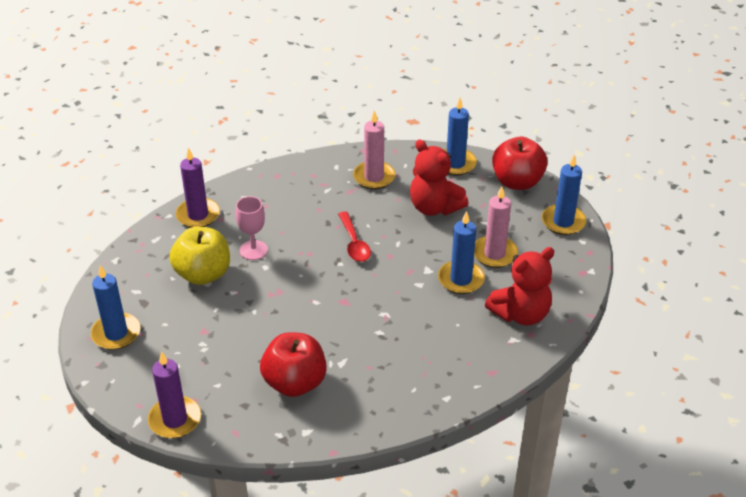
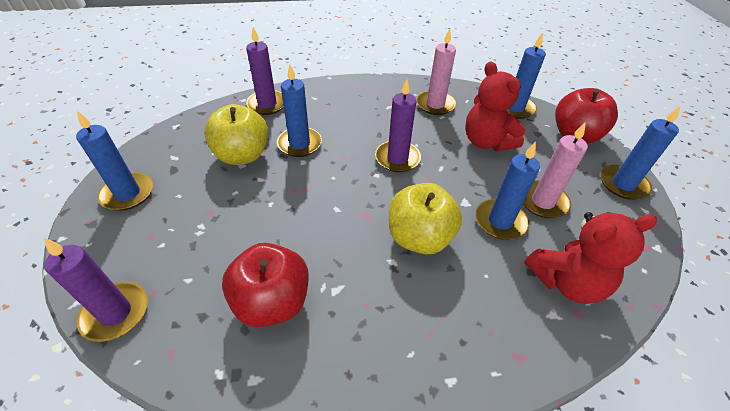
camera: 15 degrees right, 5 degrees up
(253, 250) = (299, 144): pink goblet -> blue candle
(354, 243) = (397, 158): red spoon -> purple candle
(396, 308) = (419, 237): none -> yellow apple

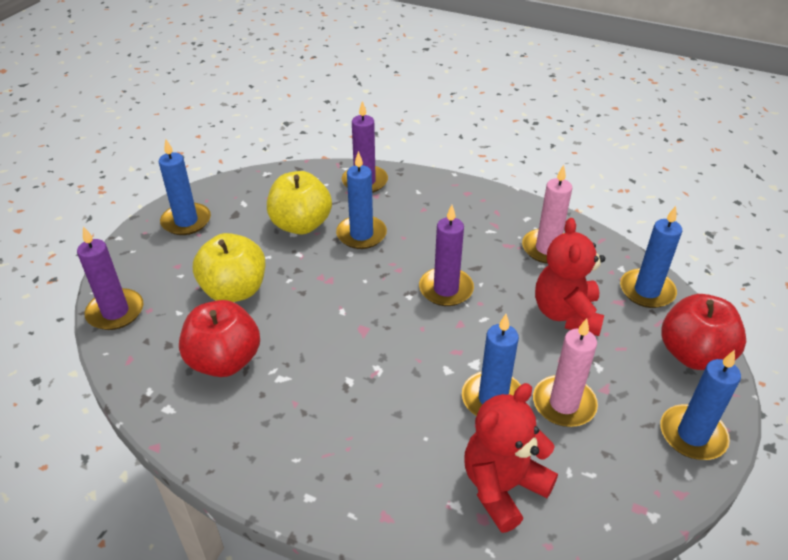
camera: 35 degrees right, 5 degrees down
(419, 237) = (394, 373): yellow apple -> yellow apple (234, 290)
(566, 281) = (502, 487): red teddy bear -> red teddy bear turned 120 degrees clockwise

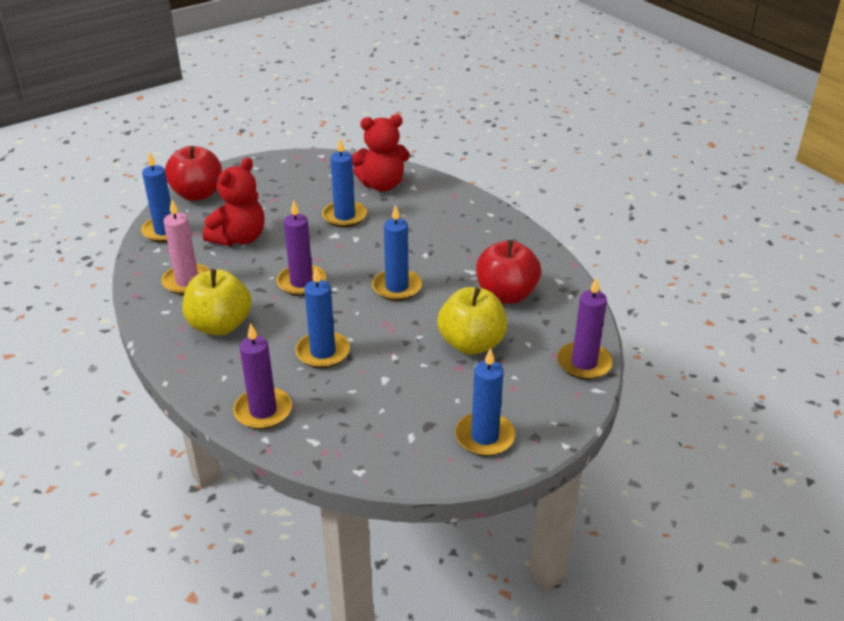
camera: 150 degrees left, 5 degrees down
(301, 225) = (370, 385): yellow apple -> yellow apple (220, 325)
(564, 404) = (306, 201): pink candle -> none
(692, 435) = (257, 169): blue candle -> blue candle (397, 287)

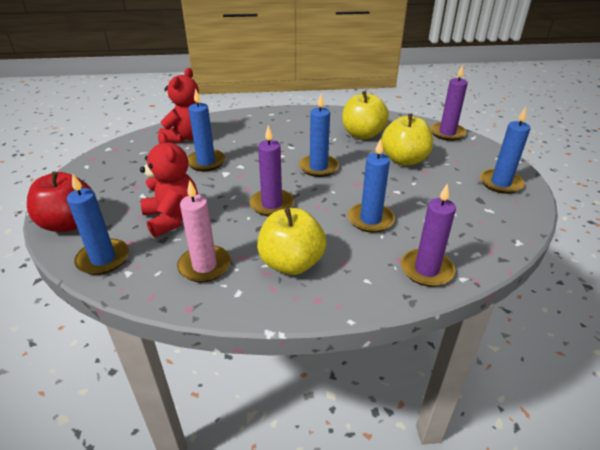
camera: 60 degrees left, 0 degrees up
(506, 295) = (362, 134): red apple -> yellow apple

